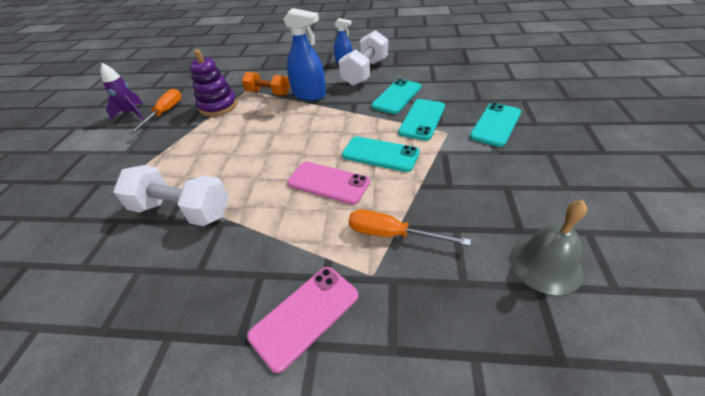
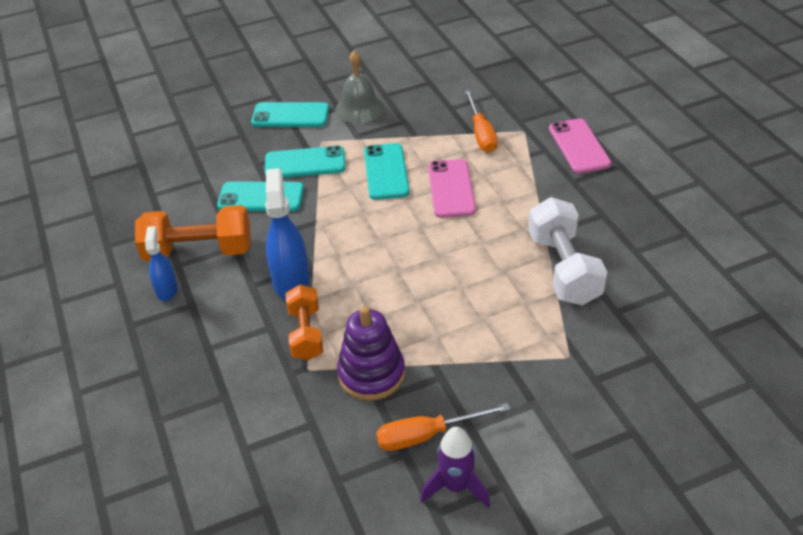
camera: 120 degrees left, 0 degrees up
(305, 315) = (579, 146): pink phone -> pink phone turned 60 degrees clockwise
(365, 72) = (199, 251): white dumbbell -> orange dumbbell
(545, 264) = (454, 69): grey bell -> grey bell (359, 108)

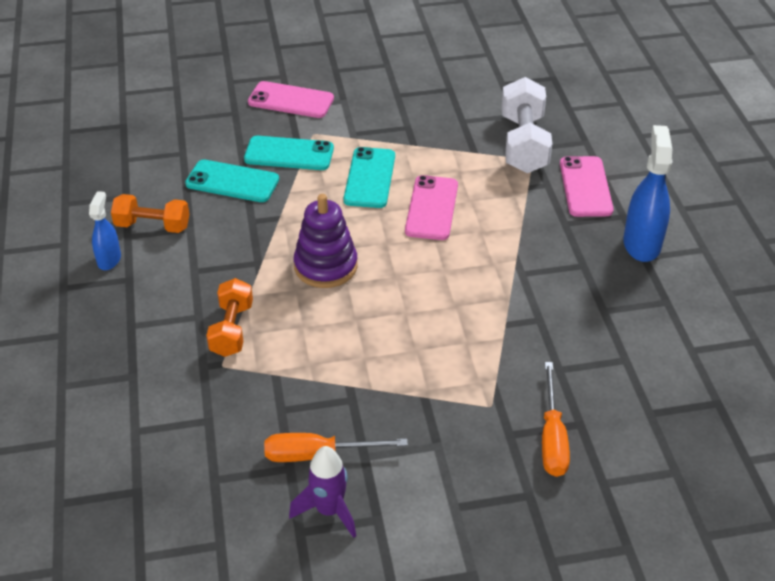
camera: 10 degrees right, 0 degrees up
(199, 251) = (153, 226): orange dumbbell -> orange dumbbell, size x0.65
(290, 115) = (291, 100): turquoise phone -> pink phone
(291, 281) = (234, 274): blue spray bottle -> blue spray bottle (642, 244)
(359, 108) = (365, 105): grey bell -> none
(371, 374) = (283, 383): purple stacking toy -> purple stacking toy (326, 266)
(481, 133) = (484, 154): orange screwdriver -> orange screwdriver (552, 437)
(564, 268) = (520, 314): white dumbbell -> white dumbbell (524, 144)

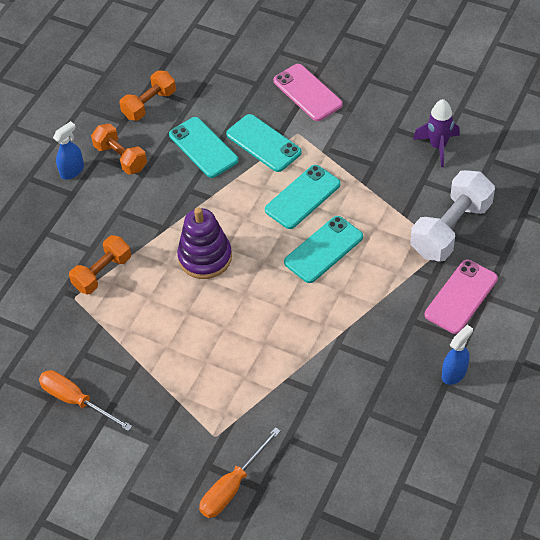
camera: 40 degrees right, 10 degrees up
(139, 171) = (149, 104): none -> orange dumbbell
(329, 510) = (49, 444): purple rocket -> purple rocket (438, 146)
(431, 208) = (323, 249): pink phone -> turquoise phone
(642, 244) = (454, 373): blue spray bottle -> blue spray bottle, size x0.59

